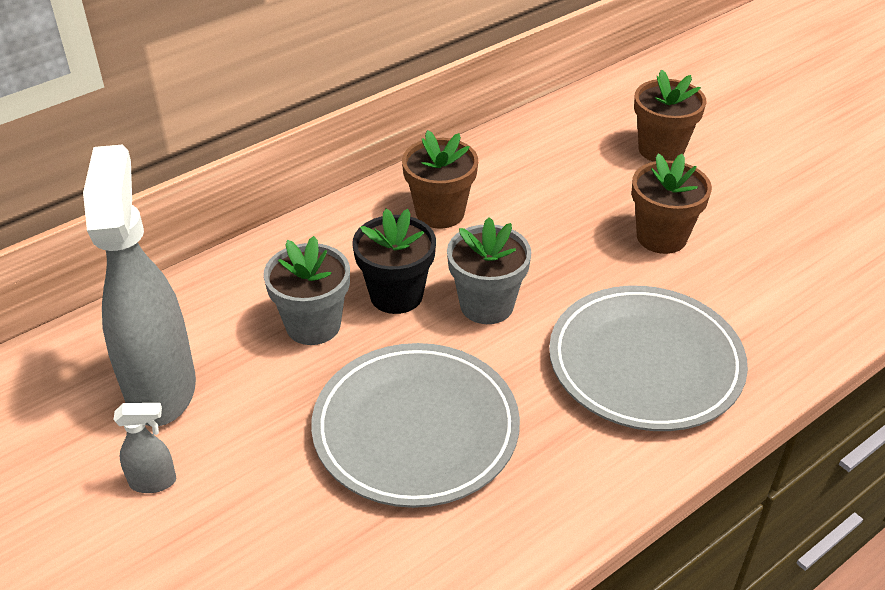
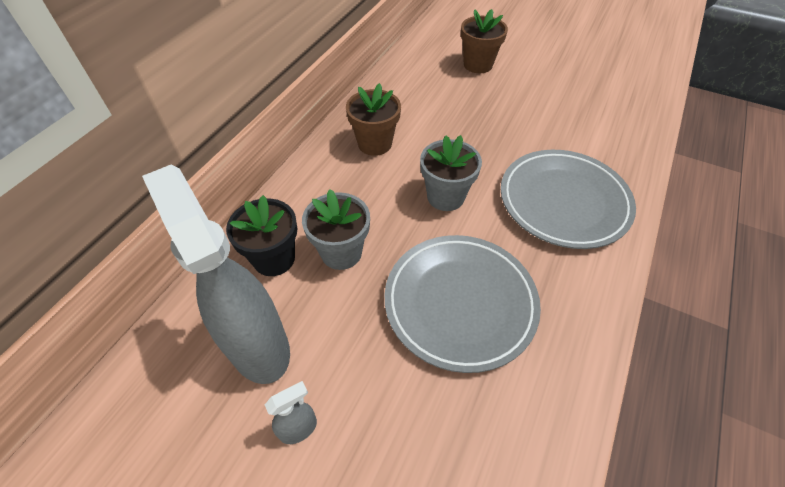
camera: 25 degrees left, 10 degrees up
(396, 295) = (383, 210): black flower pot -> black flower pot (274, 258)
(661, 237) = (515, 118): brown flower pot -> none

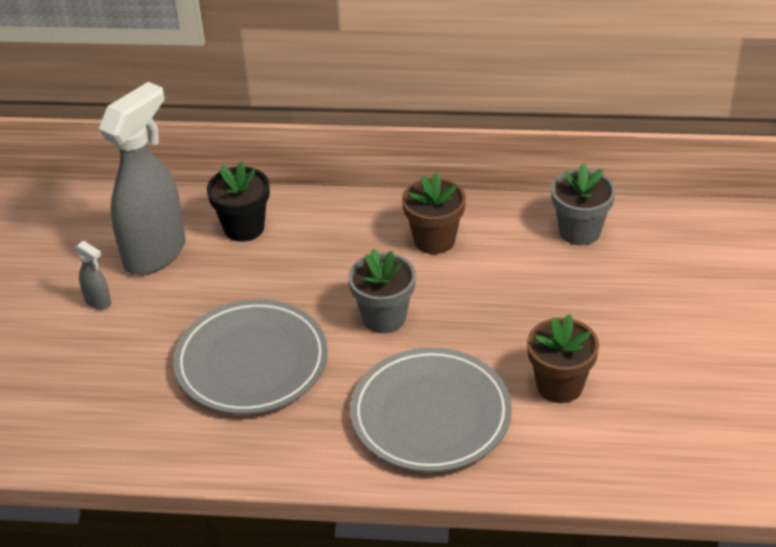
camera: 70 degrees right, 10 degrees down
(341, 252) = (271, 267): grey flower pot -> grey flower pot (579, 231)
(478, 65) = (654, 284): brown flower pot -> brown flower pot (559, 385)

